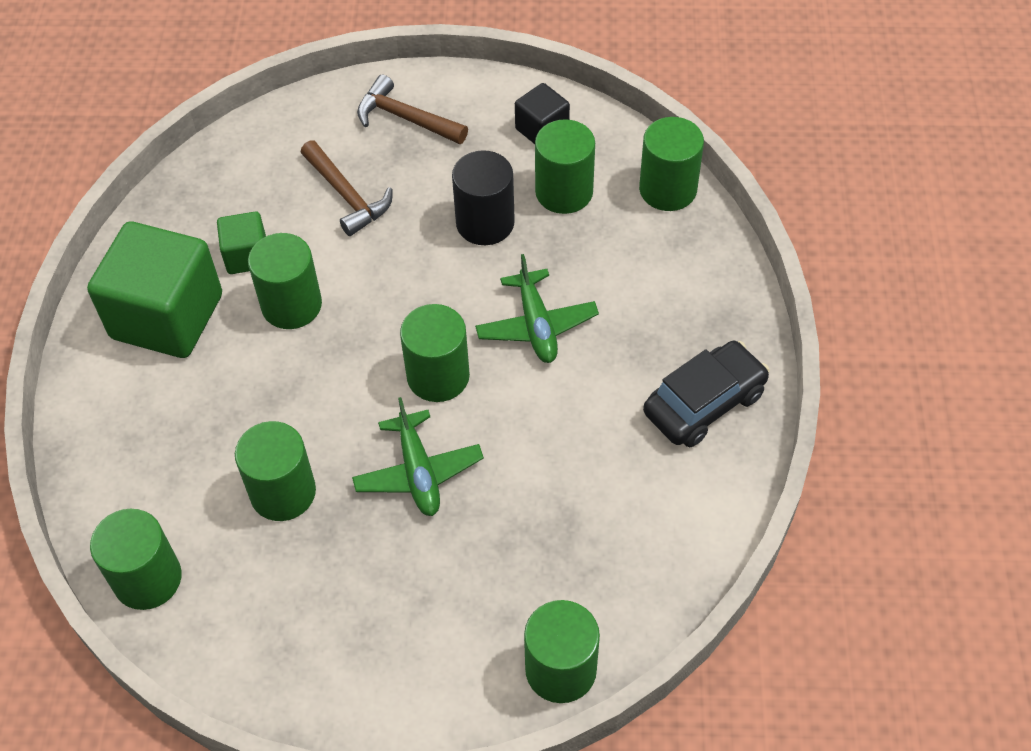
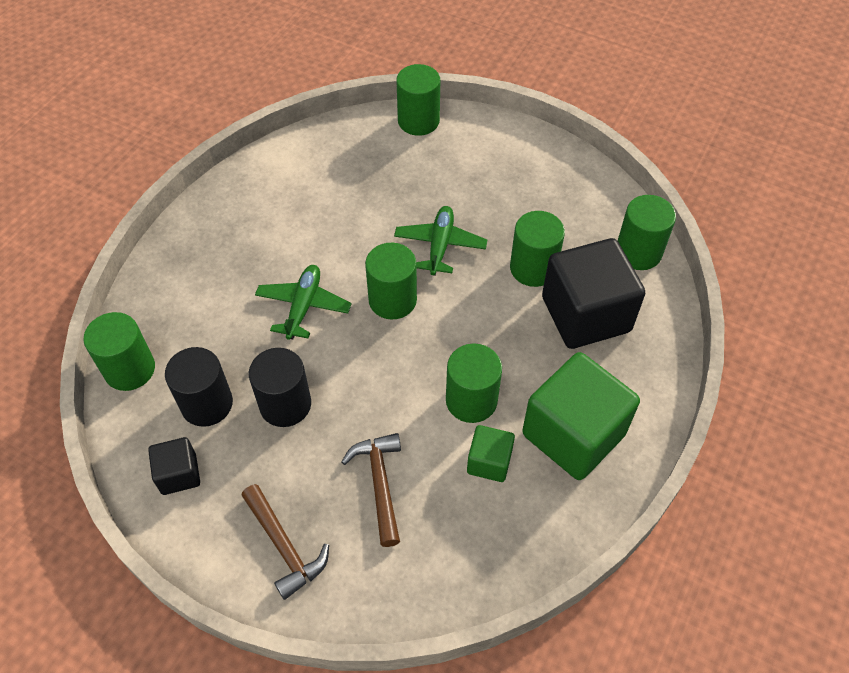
camera: 155 degrees left, 0 degrees up
(194, 458) = (585, 314): none -> black cube
(564, 192) = (207, 404): green cylinder -> black cylinder
(704, 403) = (237, 213): black car -> none

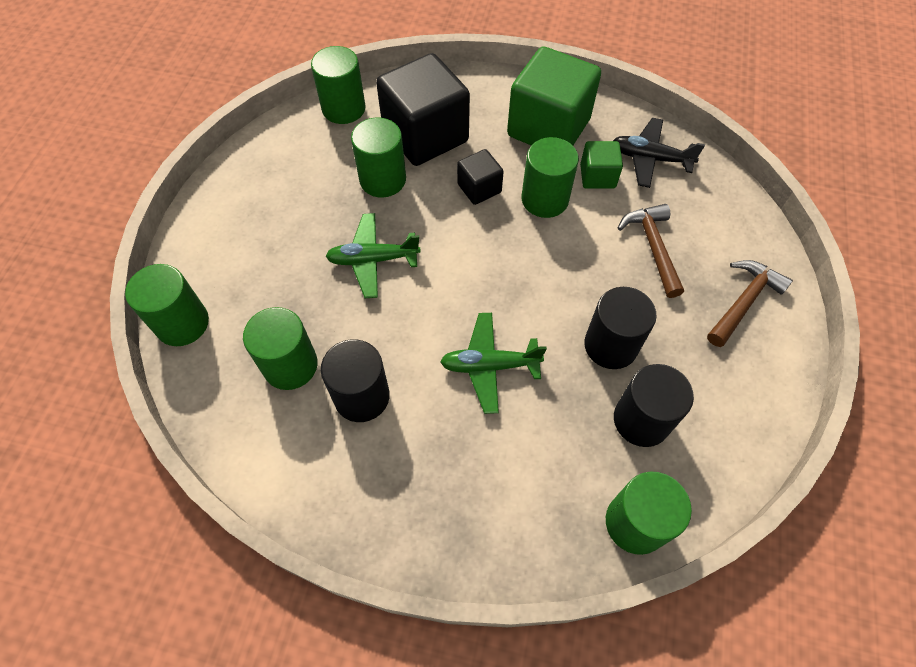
camera: 105 degrees left, 5 degrees up
(179, 474) = (725, 416): black cube -> black cube (479, 188)
(312, 217) = (361, 396): none -> black cylinder
(380, 483) = (653, 247): brown hammer -> brown hammer turned 105 degrees clockwise
(392, 300) = (455, 285): green cylinder -> green cylinder (290, 365)
(502, 528) = (650, 158): none -> black plane

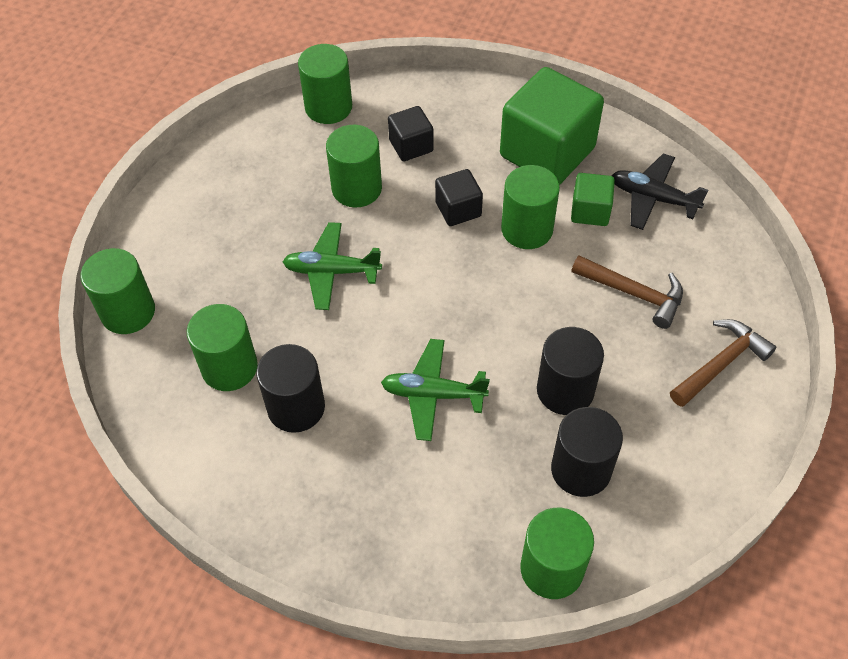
camera: 10 degrees right, 5 degrees down
(425, 135) = (411, 146): black cube -> black cube, size x0.49
(653, 247) = (634, 294): brown hammer -> brown hammer turned 120 degrees clockwise

